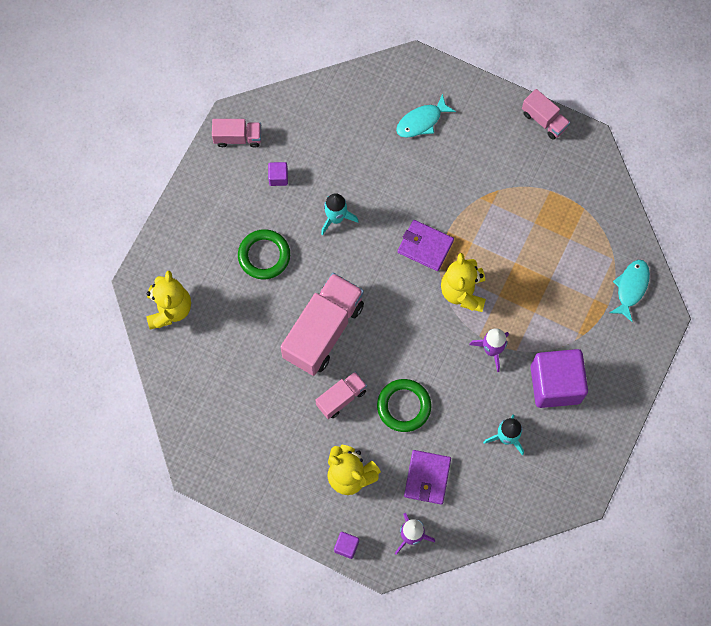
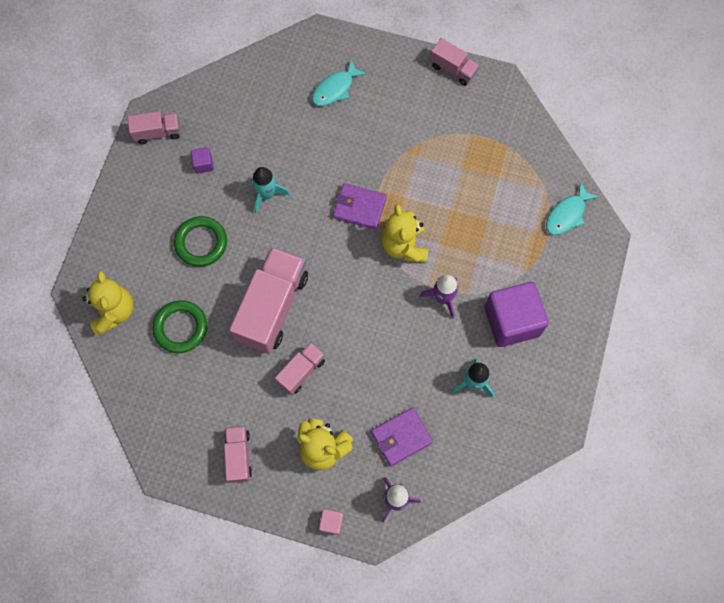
camera: 10 degrees left, 0 degrees up
(268, 468) = (239, 456): none -> pink truck
(346, 546) = (331, 522): purple cube -> pink cube
(404, 406) = (365, 369): green ring -> green ring (180, 328)
(427, 478) = (401, 437): purple wallet -> purple wallet turned 60 degrees clockwise
(631, 287) = (567, 214): turquoise fish -> turquoise fish turned 150 degrees counterclockwise

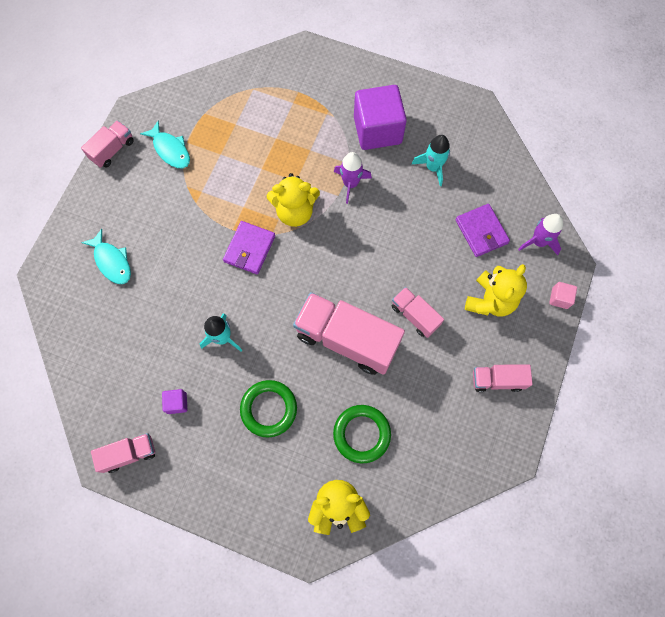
camera: 85 degrees left, 0 degrees up
(157, 132) = (129, 454): pink truck -> pink truck turned 75 degrees clockwise
(567, 214) = (280, 74): turquoise fish -> turquoise fish (170, 150)

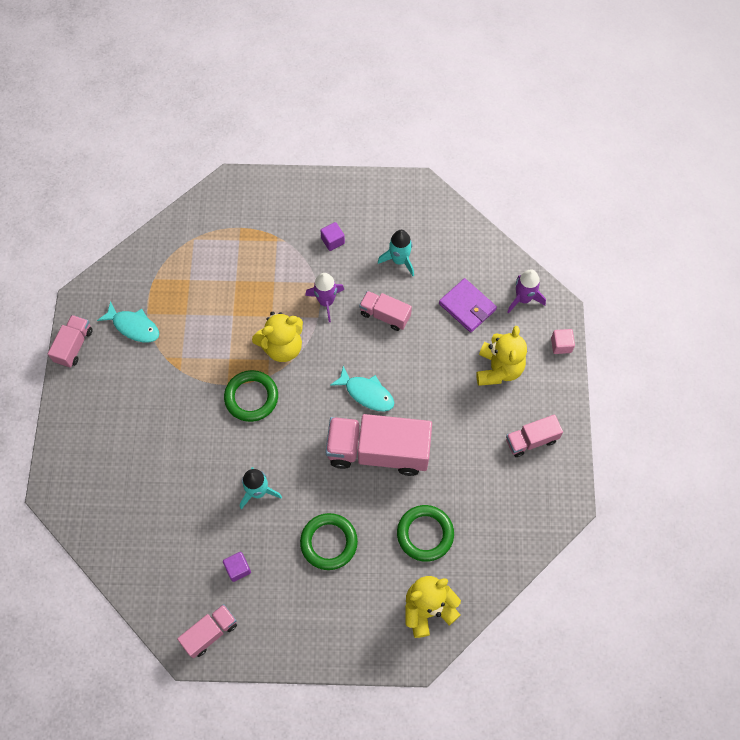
camera: 20 degrees left, 5 degrees down
(112, 262) = (118, 456): turquoise fish -> turquoise fish (367, 393)
(249, 249) = (251, 397): purple wallet -> green ring
(377, 130) = (333, 241): purple cube -> purple cube, size x0.42
(415, 315) = (434, 407): pink truck -> pink truck (385, 315)

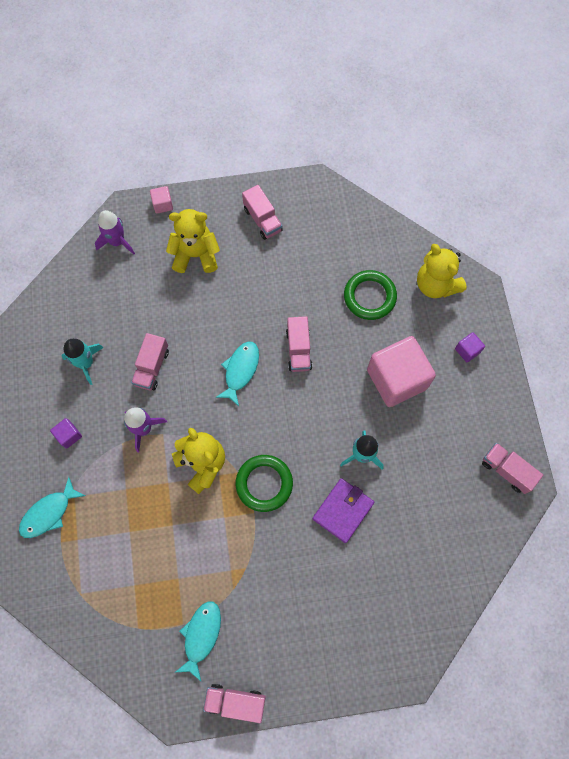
camera: 100 degrees left, 5 degrees up
(238, 568) = (441, 458): purple cube -> purple cube (467, 350)
(267, 220) = (49, 513): none -> turquoise fish
(329, 542) = (396, 379): green ring -> pink cube
(378, 451) = (298, 350): pink truck -> pink truck, size x0.52
(467, 307) = (132, 291): purple wallet -> purple wallet (343, 510)

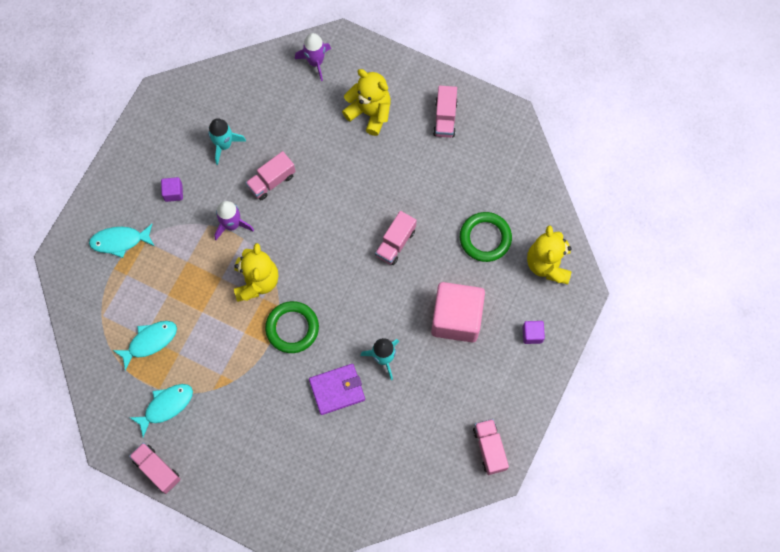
camera: 35 degrees right, 0 degrees up
(163, 204) = (373, 54): pink cube -> none
(240, 370) = (338, 229): turquoise fish -> turquoise fish (150, 342)

